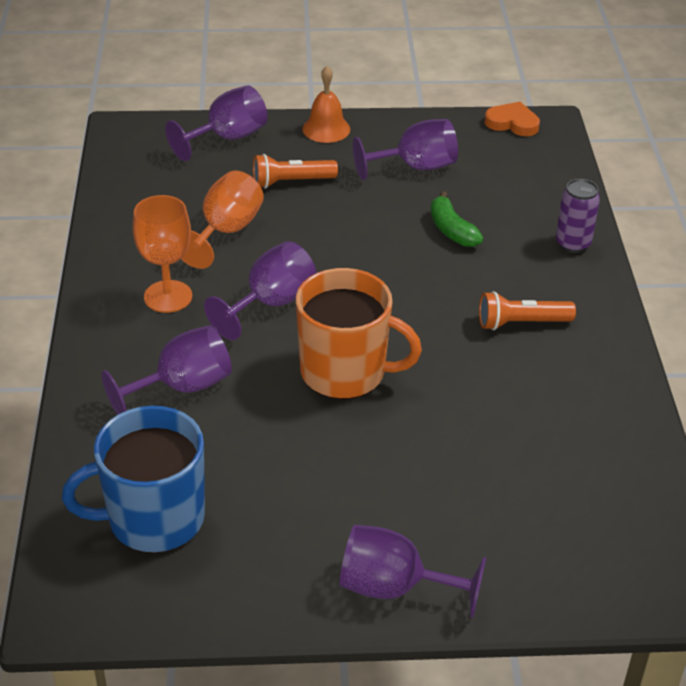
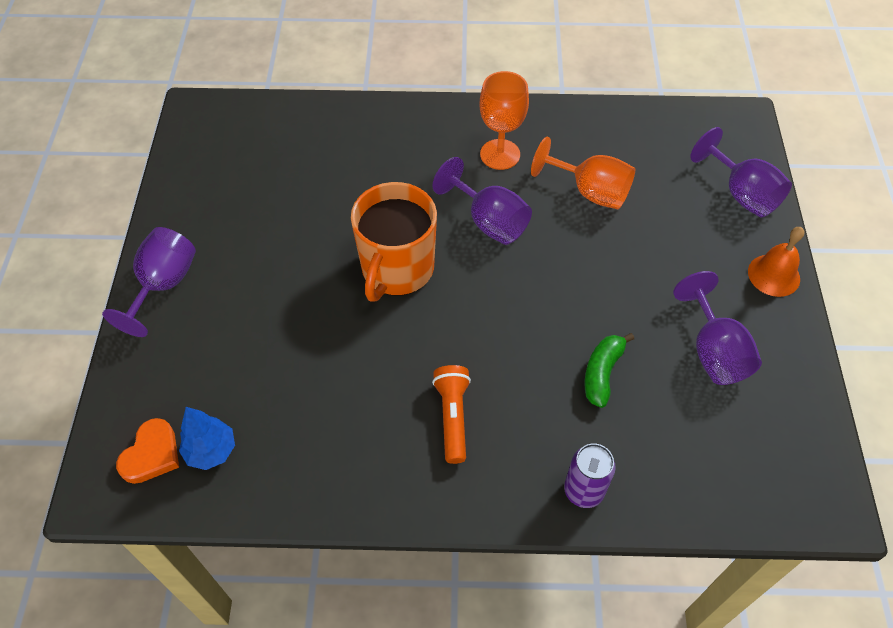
camera: 95 degrees right, 15 degrees up
(154, 519) = (261, 151): blue mug -> none
(182, 387) = (391, 165): purple goblet -> none
(291, 182) = (673, 242): orange flashlight -> none
(451, 230) = (602, 373): green banana -> green banana turned 45 degrees counterclockwise
(512, 123) = (824, 465): orange heart -> orange heart (151, 454)
(608, 501) = (211, 451): none -> blue tree

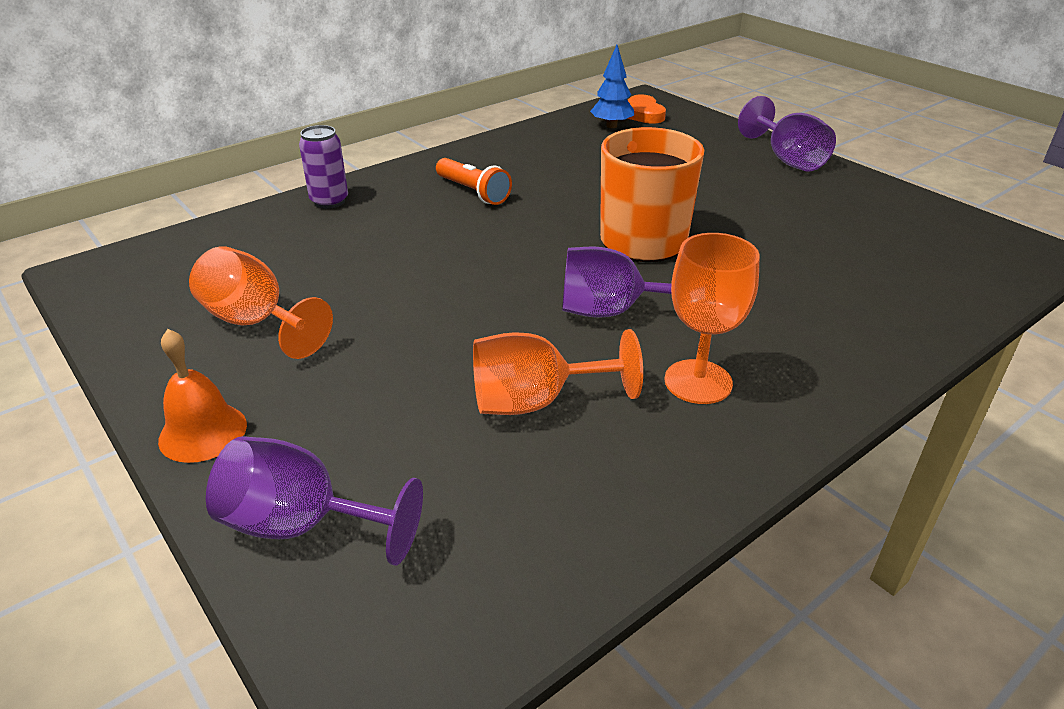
camera: 140 degrees right, 20 degrees down
(602, 373) = (368, 260): green banana -> none
(714, 352) = (255, 322): purple goblet -> orange goblet

